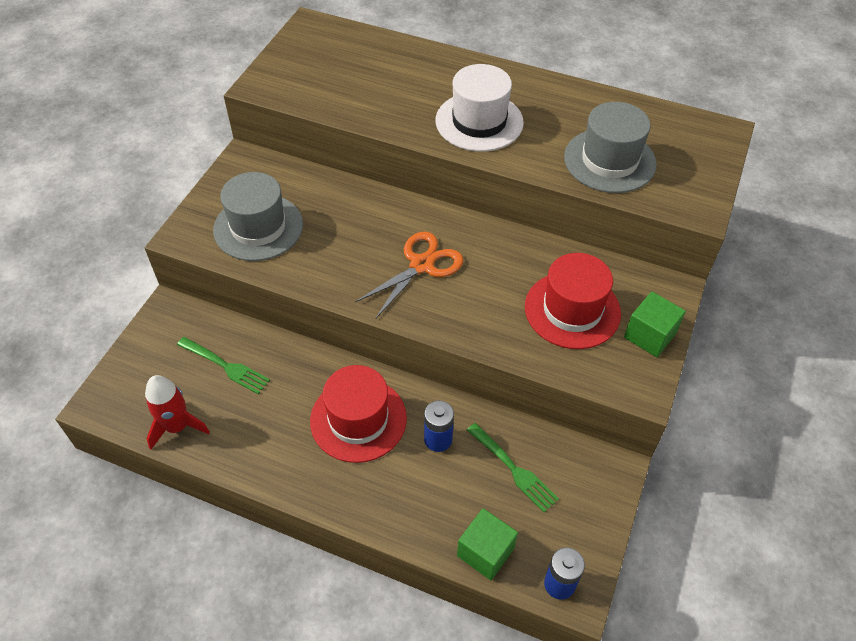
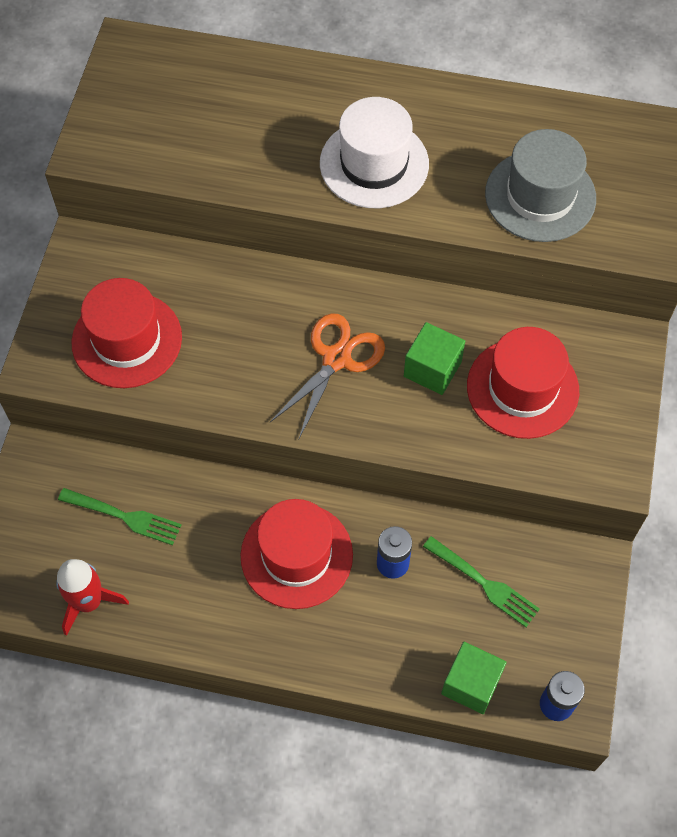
camera: 10 degrees left, 10 degrees up
(258, 227) = (127, 340): grey hat -> red hat
(649, 335) = (615, 406): green cube -> green cube (432, 369)

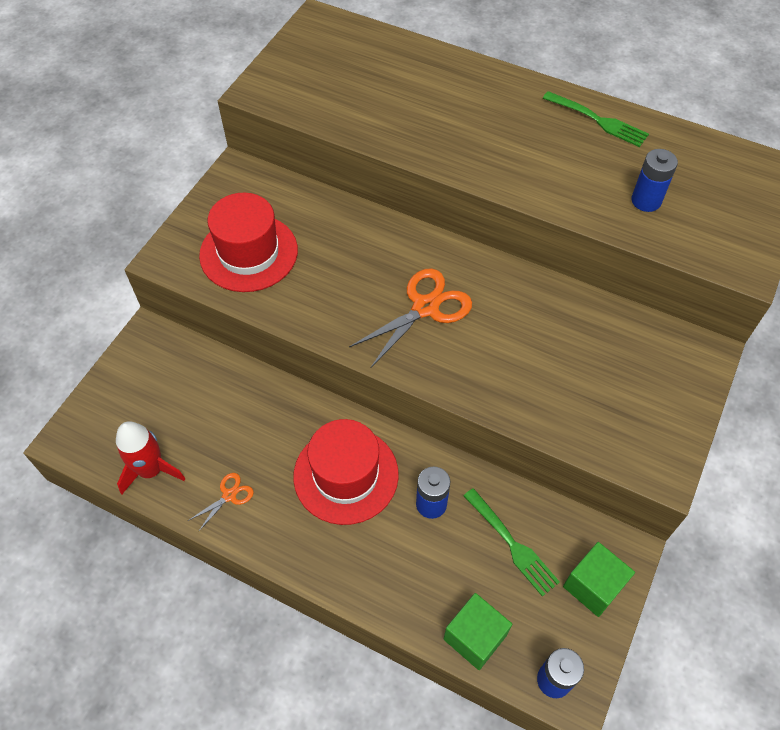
camera: 15 degrees right, 5 degrees down
(123, 516) = (206, 404): green fork -> green fork (597, 120)
(181, 607) = (229, 495): none -> orange scissors
(374, 164) = (500, 146): white hat -> none
(432, 369) = (510, 335): green cube -> green cube (593, 586)
(522, 388) = (590, 370): red hat -> none
(540, 196) = (646, 201): grey hat -> blue battery

